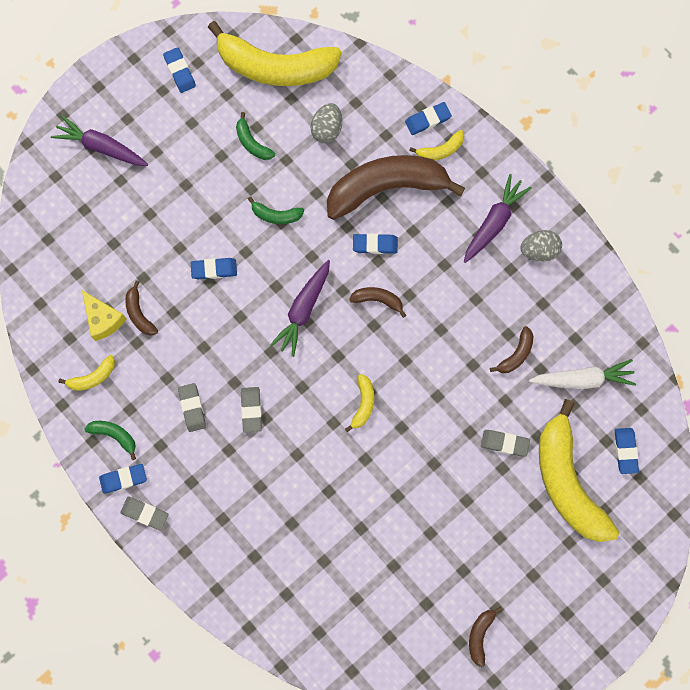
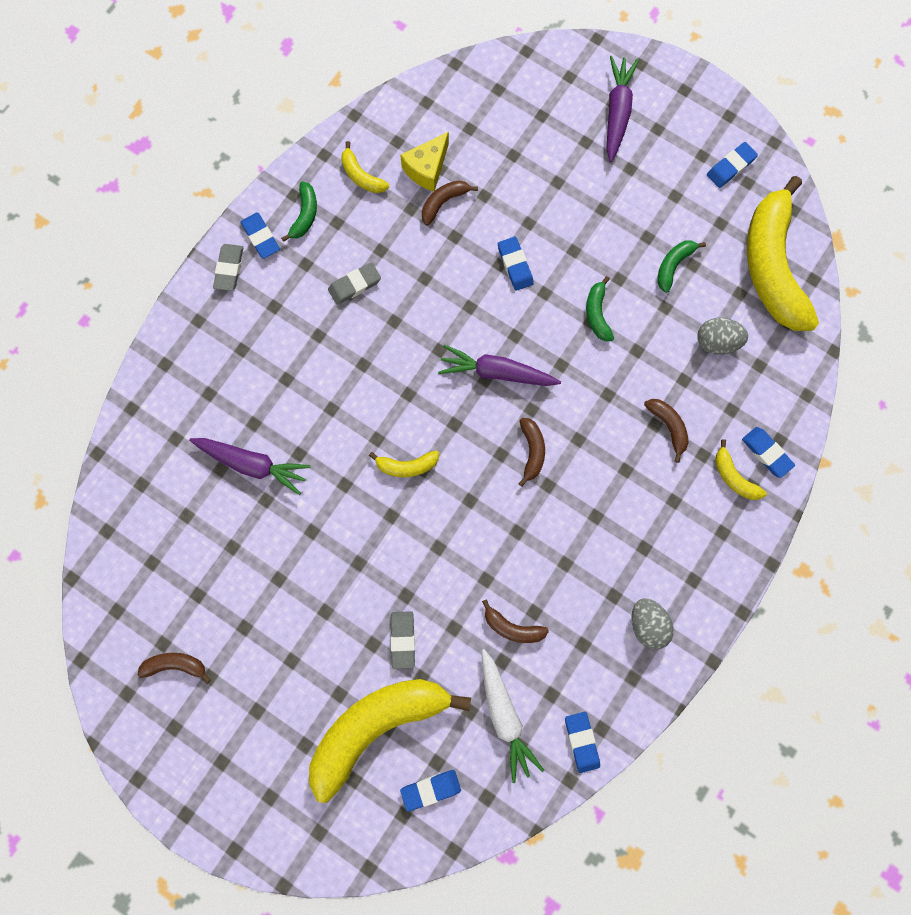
camera: 75 degrees right, 0 degrees up
(251, 410) = (368, 347): grey eraser -> none
(375, 244) = (596, 431): blue eraser -> blue eraser (581, 741)
(386, 187) = (668, 426): brown banana -> brown banana, size x0.42
(494, 222) = (666, 562): purple carrot -> purple carrot (253, 464)

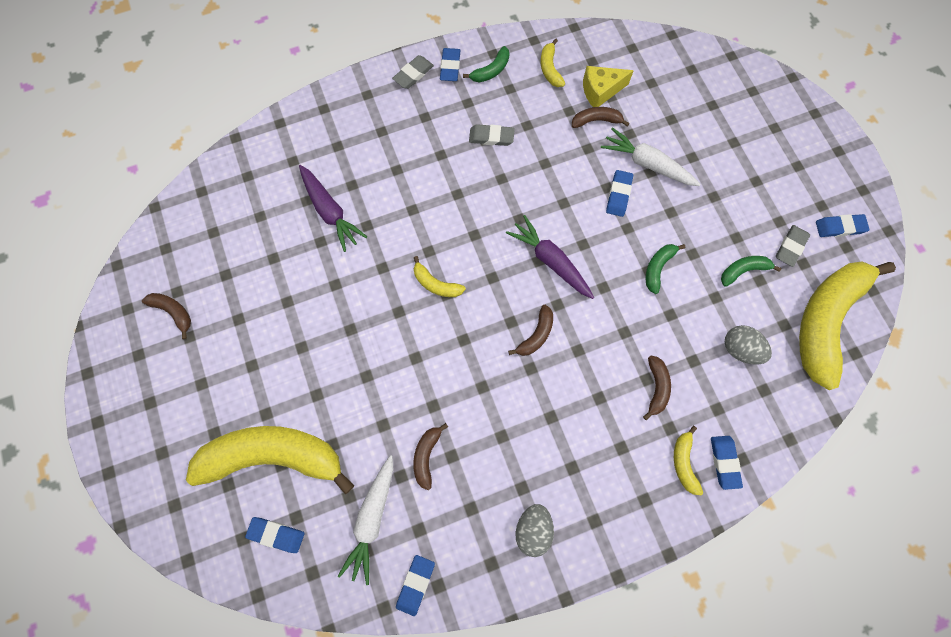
camera: 35 degrees right, 5 degrees down
(403, 639) = (340, 407): grey eraser -> grey eraser (790, 247)
(512, 627) = (426, 456): brown banana -> brown banana turned 45 degrees clockwise
(520, 216) = (647, 164): none -> white carrot
(617, 112) = (773, 135): purple carrot -> none

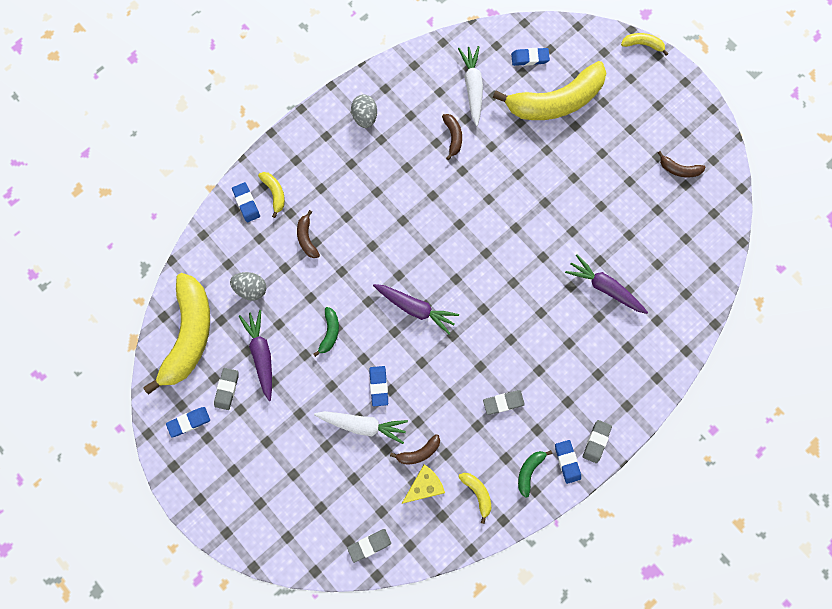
camera: 160 degrees right, 5 degrees up
(415, 584) = (428, 61): blue eraser -> none
(436, 284) = (496, 258): yellow banana -> yellow banana (642, 44)
(536, 335) = (407, 246): brown banana -> none
(672, 60) = (369, 545): none -> grey eraser
(743, 270) = (261, 354): green banana -> purple carrot

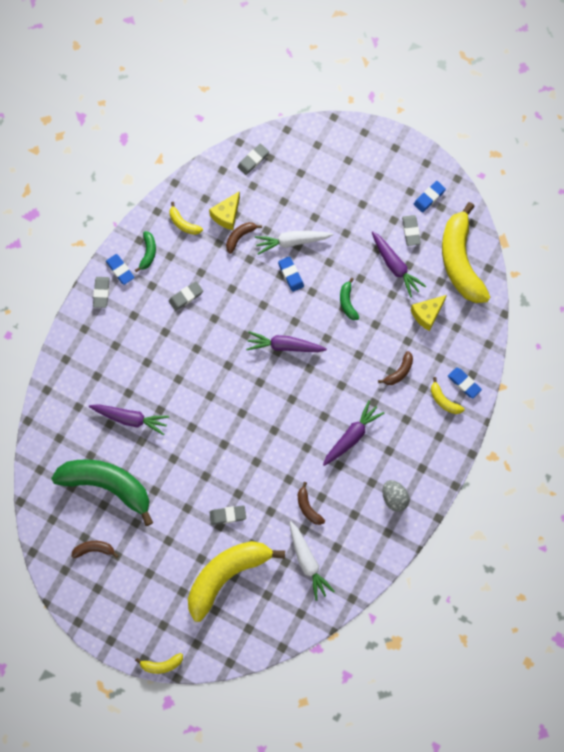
camera: 160 degrees right, 5 degrees down
(251, 288) = (427, 314): grey egg -> yellow cheese
(307, 238) = (399, 372): brown banana -> brown banana turned 75 degrees clockwise
(382, 190) = (352, 436): none -> purple carrot
(529, 58) = (264, 611): blue eraser -> none
(535, 156) = (227, 515): none -> grey eraser
(648, 227) = (107, 486): none -> green banana

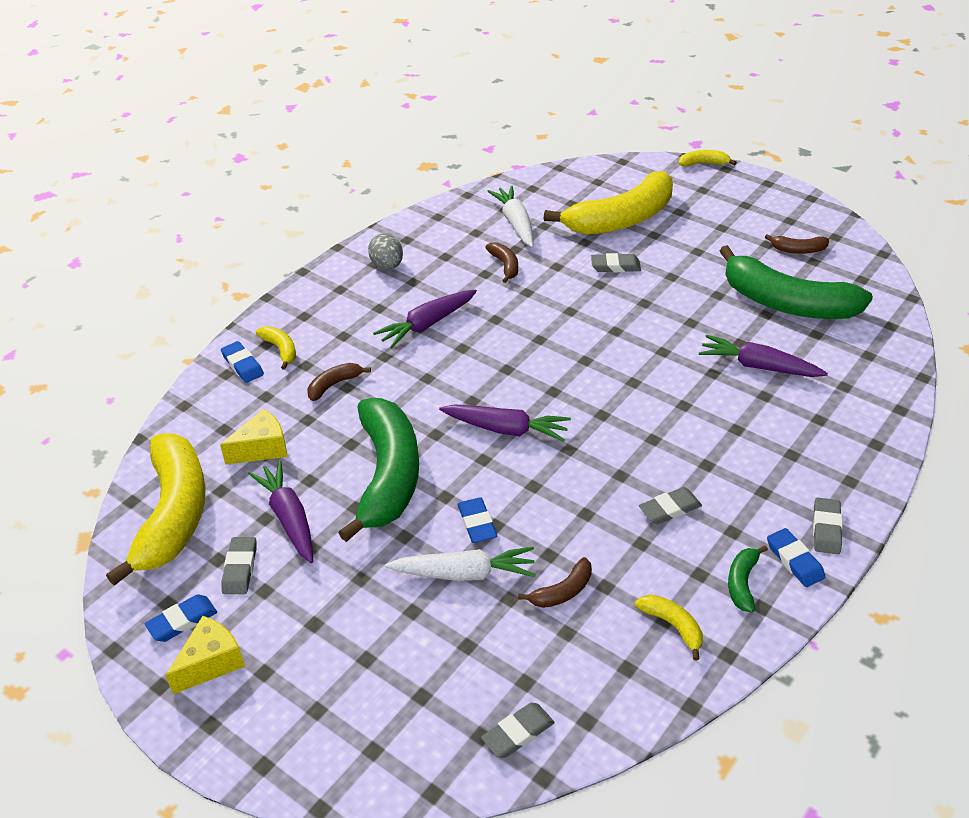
camera: 170 degrees left, 30 degrees down
(227, 215) = (585, 632): yellow cheese -> yellow cheese (211, 663)
(347, 302) = (388, 476): green banana -> green banana, size x2.40

